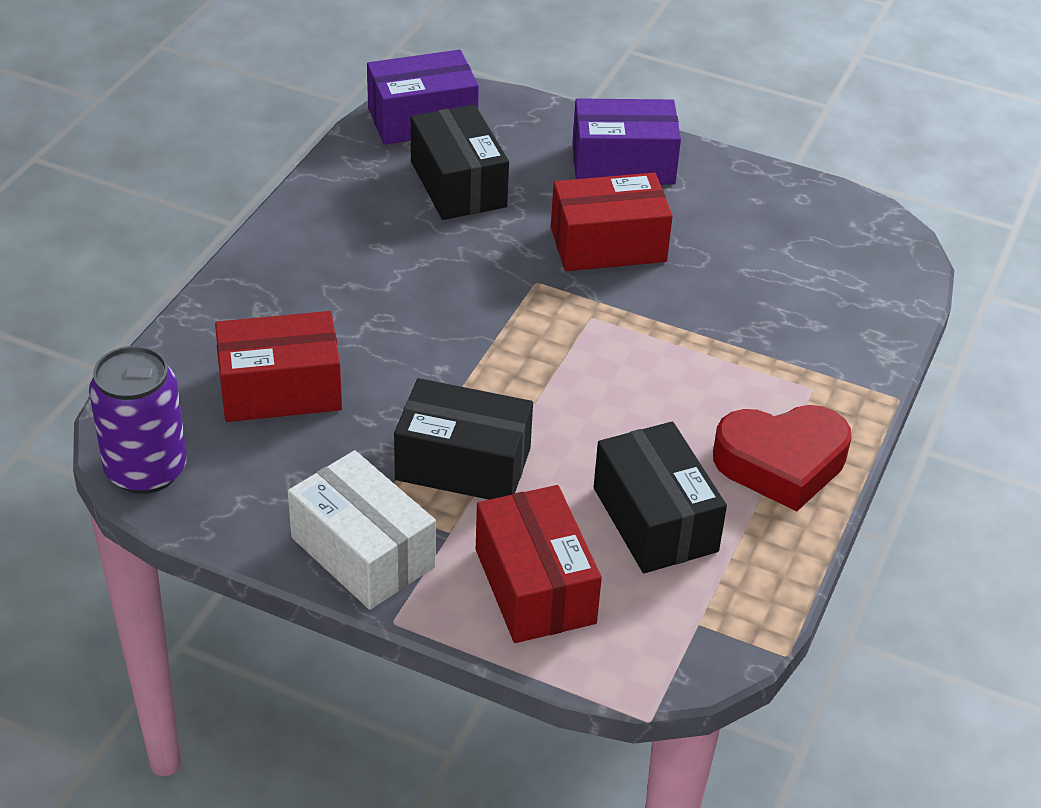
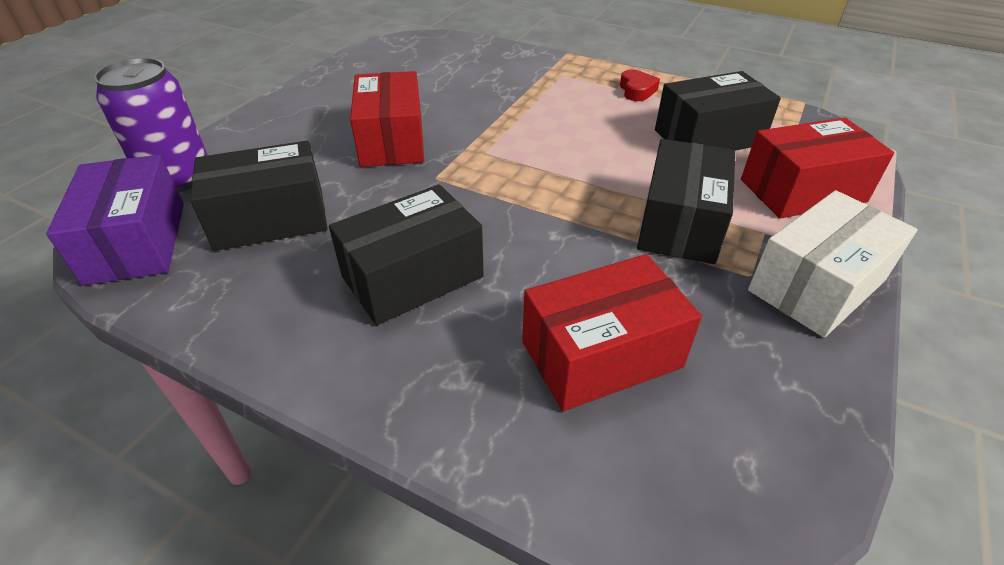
camera: 85 degrees left, 0 degrees up
(146, 470) = (777, 490): purple can -> purple can (178, 178)
(280, 389) = (601, 354): red box -> red box turned 75 degrees clockwise
(377, 278) = (412, 277): none -> black box
(623, 164) = (283, 128): purple box -> none
(781, 463) = (637, 90): red heart -> red heart, size x0.49

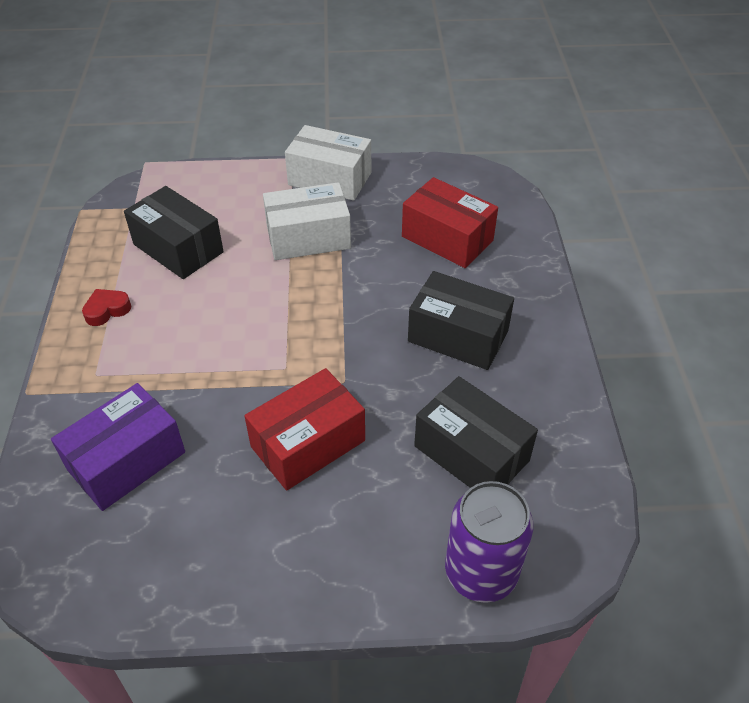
camera: 120 degrees left, 5 degrees up
(137, 242) = (565, 521): purple box -> purple box (126, 461)
(680, 223) = (308, 237): black box -> white box
(802, 191) = (230, 194): red box -> none

